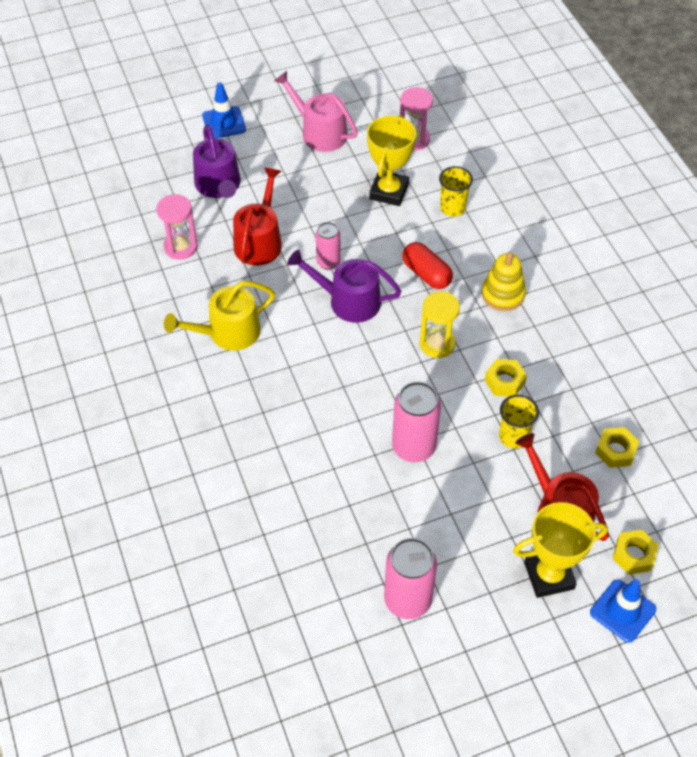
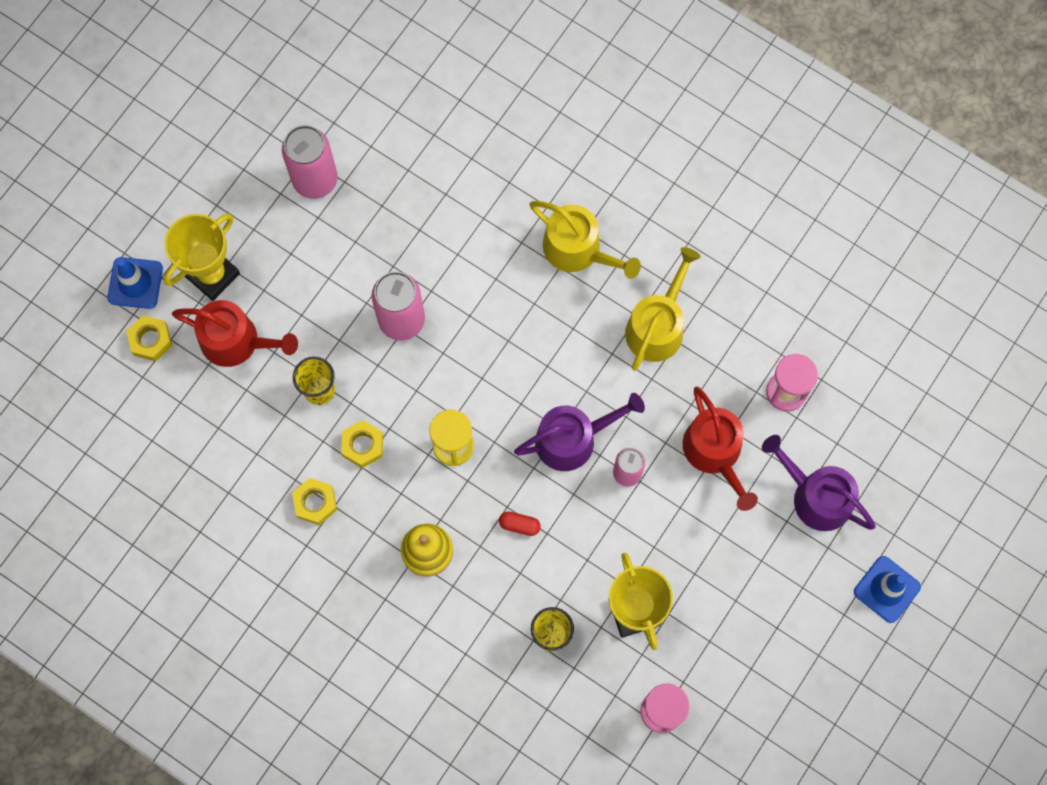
camera: 145 degrees right, 20 degrees up
(239, 415) = (578, 250): none -> yellow watering can
(319, 132) = (772, 649): pink watering can -> none
(426, 274) = (519, 525): red capsule -> red capsule, size x0.57
(615, 451) = (218, 436): yellow nut -> yellow nut (315, 503)

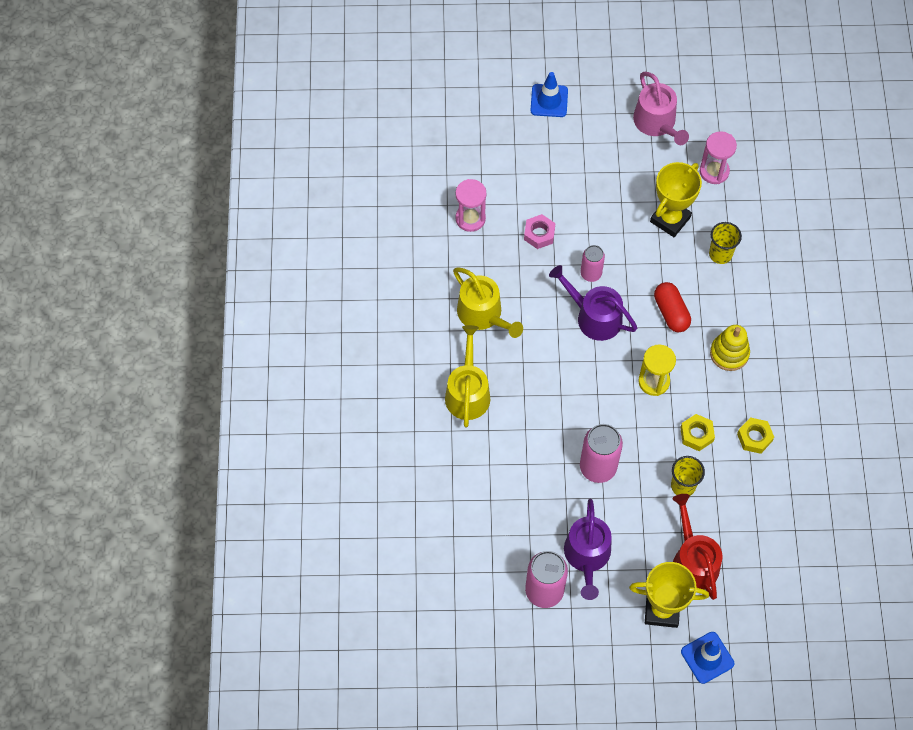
camera: 125 degrees left, 10 degrees down
(151, 340) = (736, 617): yellow nut -> none
(519, 525) = (671, 312): red capsule -> red capsule, size x1.74
(657, 326) = (483, 314): yellow watering can -> yellow watering can turned 120 degrees counterclockwise
(715, 452) = (539, 234): red watering can -> pink nut
(772, 694) = (657, 123): none -> pink watering can
(816, 496) = (523, 166): purple watering can -> purple watering can (587, 556)

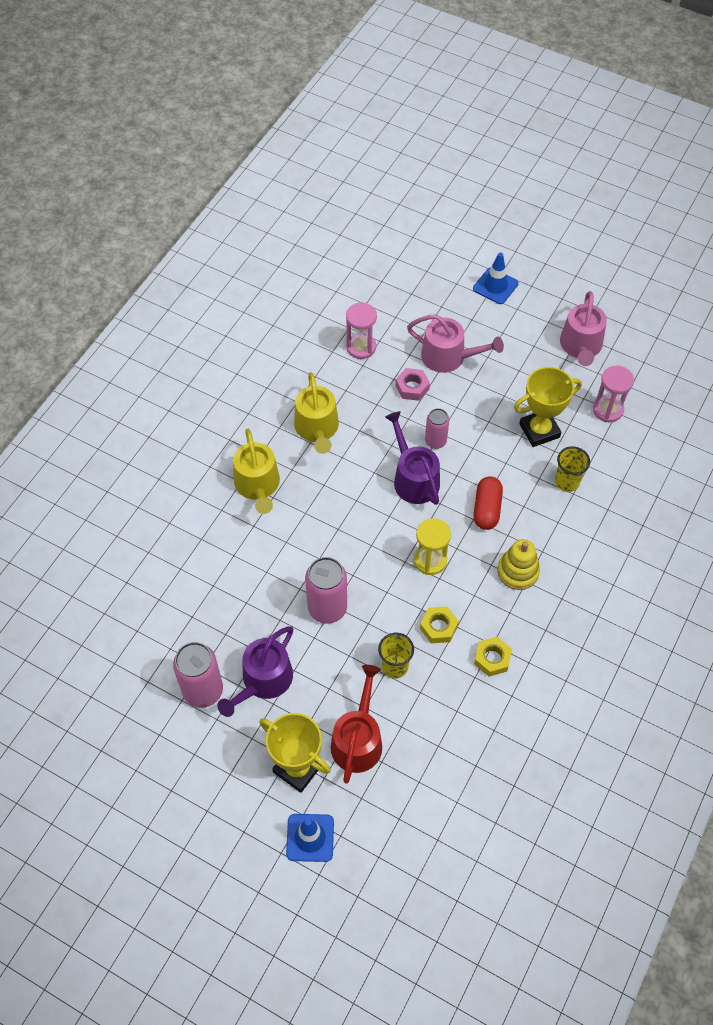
camera: 30 degrees right, 5 degrees down
(467, 392) = (258, 485): yellow watering can -> yellow watering can turned 135 degrees clockwise
(552, 189) = (448, 357): none -> pink watering can

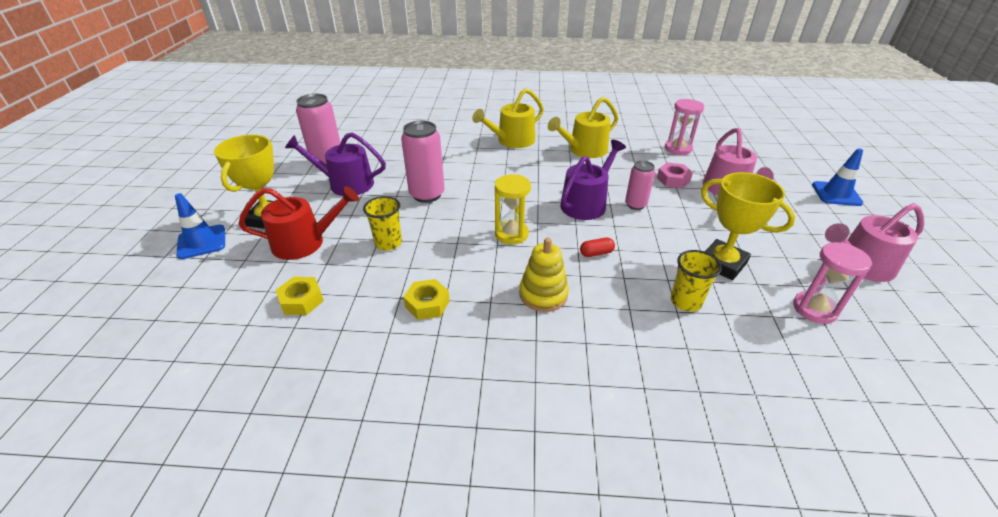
camera: 65 degrees right, 20 degrees down
(438, 627) = (443, 258): yellow nut -> yellow nut (301, 300)
(486, 509) = (596, 253): red capsule -> red capsule, size x0.57

